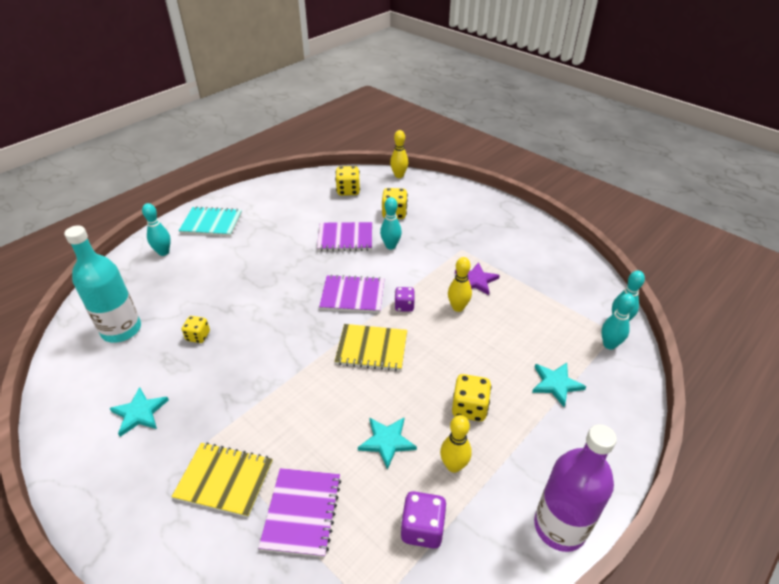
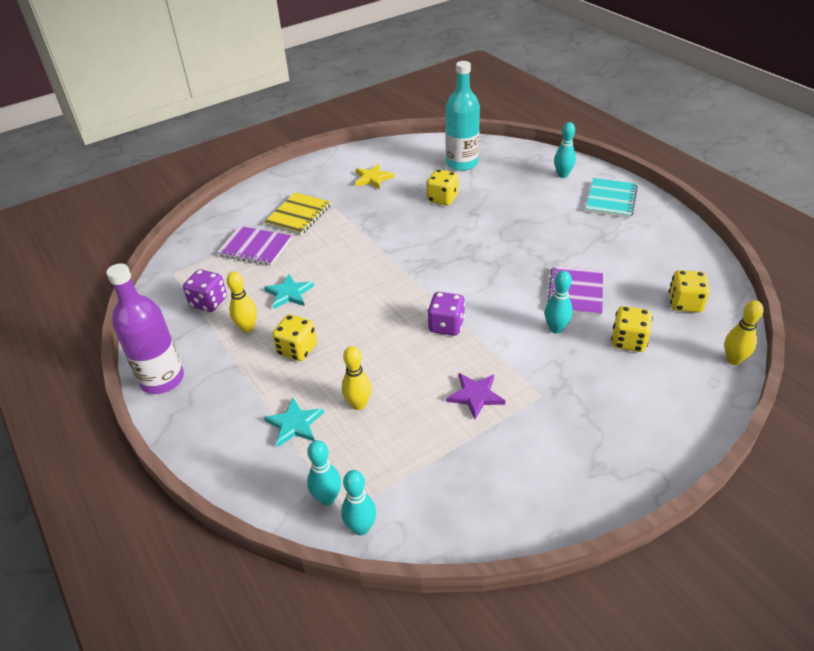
camera: 105 degrees right, 0 degrees up
(139, 413) = (373, 178): turquoise star -> yellow star
(198, 336) = (442, 199): yellow dice -> yellow dice, size x1.50
(352, 295) = (472, 289): purple notebook -> none
(371, 348) = (393, 295): yellow notebook -> none
(404, 306) = (446, 326): purple dice -> purple dice, size x1.50
(458, 307) = (432, 369): yellow bowling pin -> yellow bowling pin (358, 404)

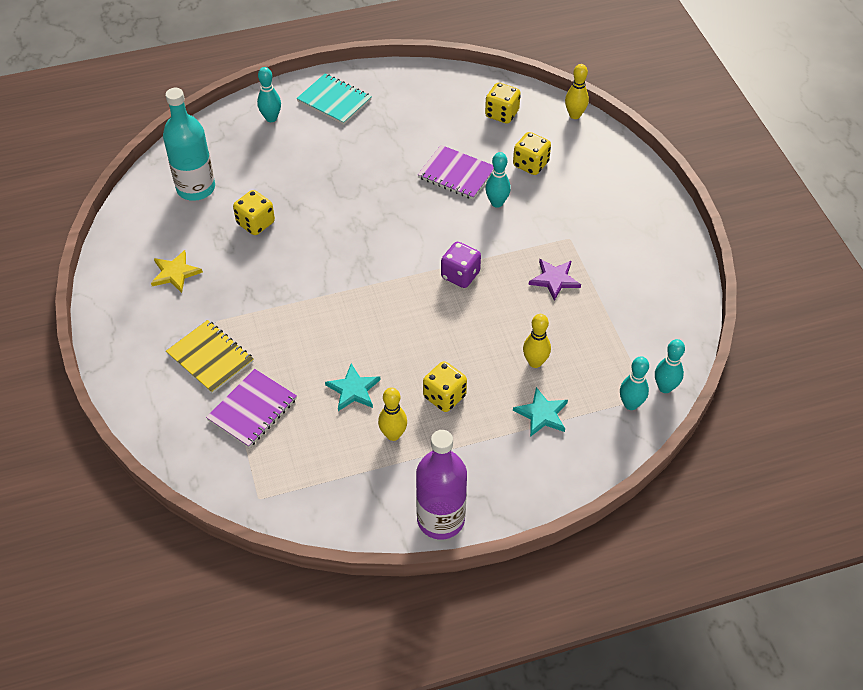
camera: 75 degrees left, 10 degrees up
(209, 302) = (333, 466): purple dice -> none

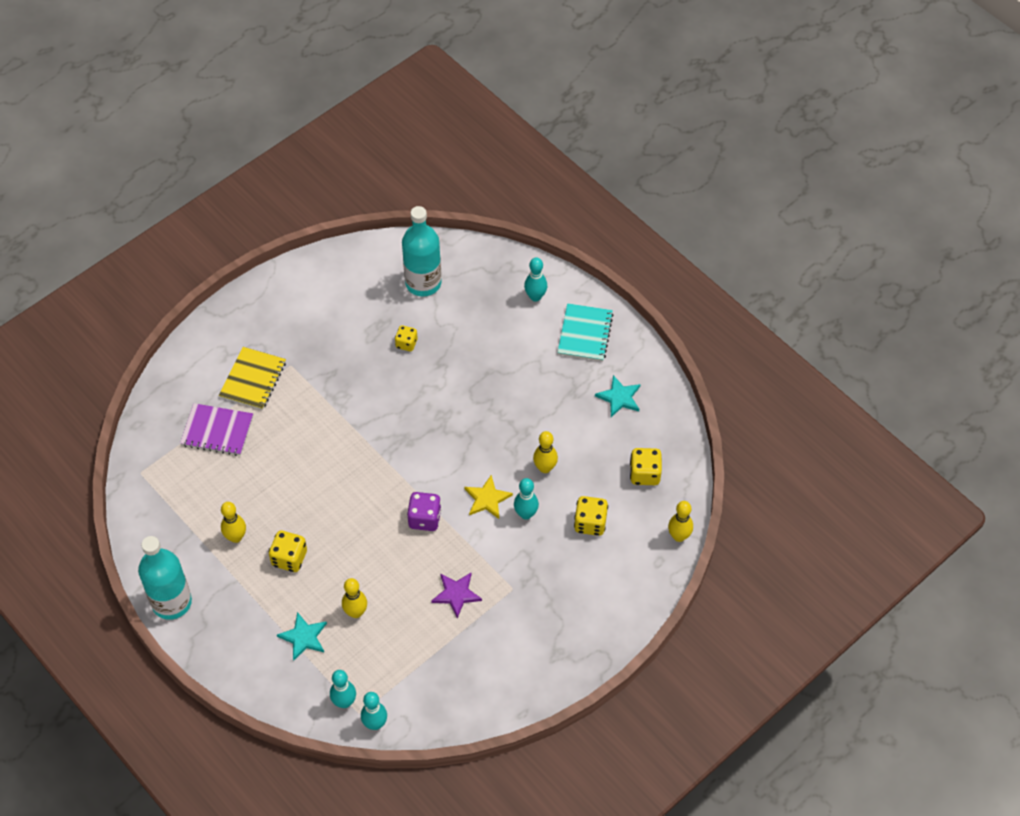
camera: 65 degrees right, 5 degrees up
(175, 273) = (325, 314): yellow star -> yellow star (487, 499)
(255, 223) = (406, 343): yellow dice -> yellow dice, size x0.66
(353, 390) = (267, 491): turquoise star -> turquoise star (619, 397)
(440, 519) = (171, 602): purple bottle -> turquoise bottle
(456, 174) = (545, 468): purple notebook -> yellow bowling pin

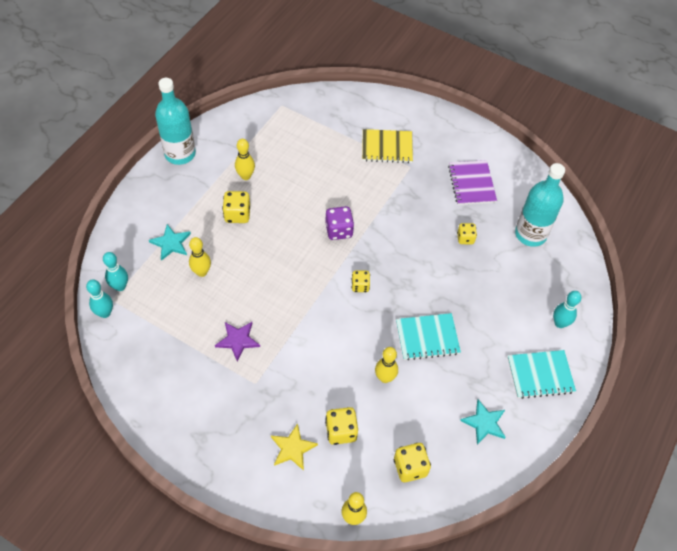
camera: 70 degrees right, 0 degrees up
(217, 431) = (333, 139): purple notebook -> purple notebook (471, 184)
(424, 519) = (302, 297): purple dice -> purple dice (339, 230)
(430, 460) = (360, 286): none -> yellow dice
(487, 499) = (337, 339): yellow star -> yellow star (292, 448)
(512, 416) = (427, 337): none -> turquoise notebook
(526, 514) = (332, 374): turquoise bowling pin -> none

